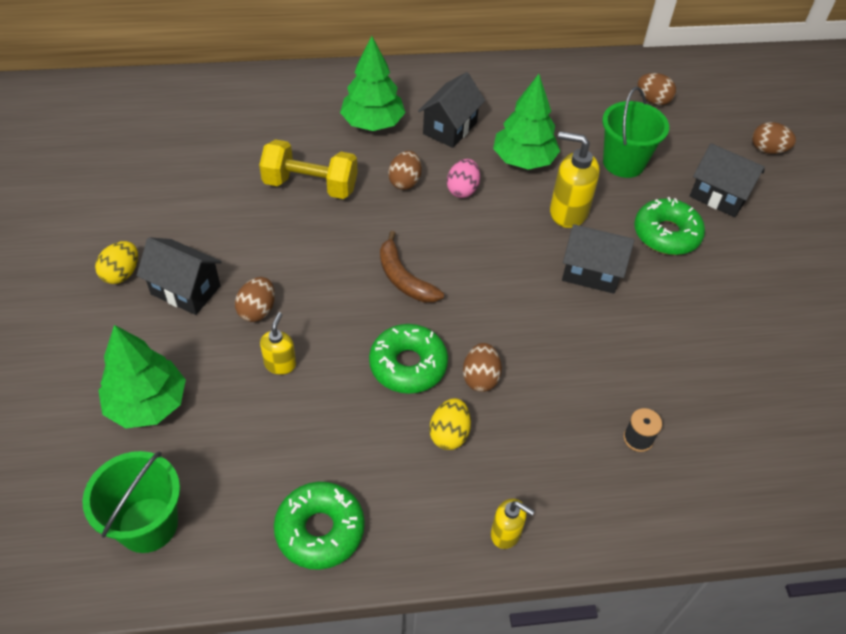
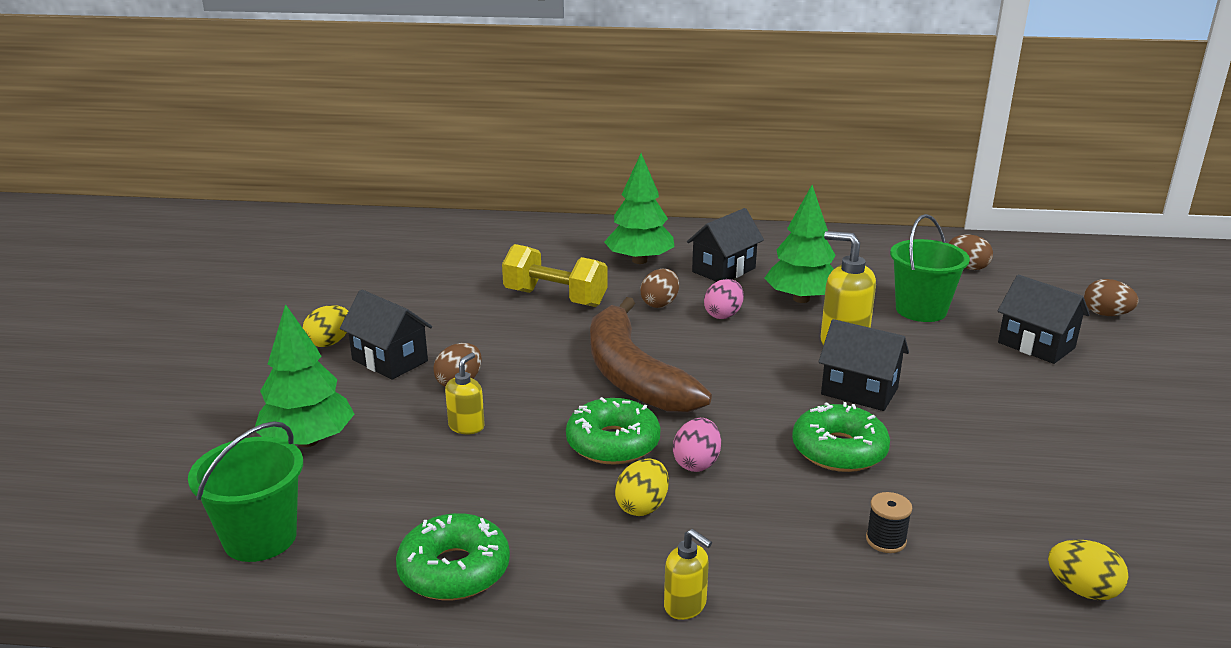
camera: 15 degrees right, 25 degrees down
(403, 278) = (632, 374): brown banana -> brown banana, size x1.88
(480, 378) = (696, 463): brown egg -> pink egg
(666, 234) = (962, 369): green donut -> green donut (839, 450)
(780, 464) = (1082, 590): none -> yellow egg

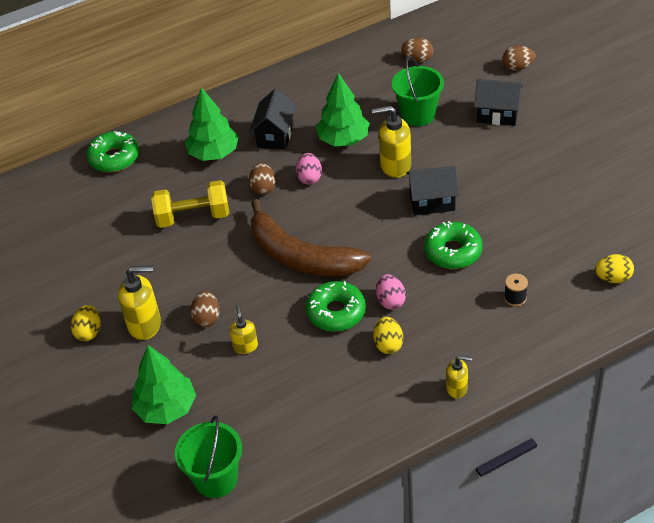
camera: 30 degrees left, 20 degrees up
(390, 360) = (145, 325): black house -> yellow soap dispenser
(454, 570) = (334, 435): green donut -> green donut (114, 158)

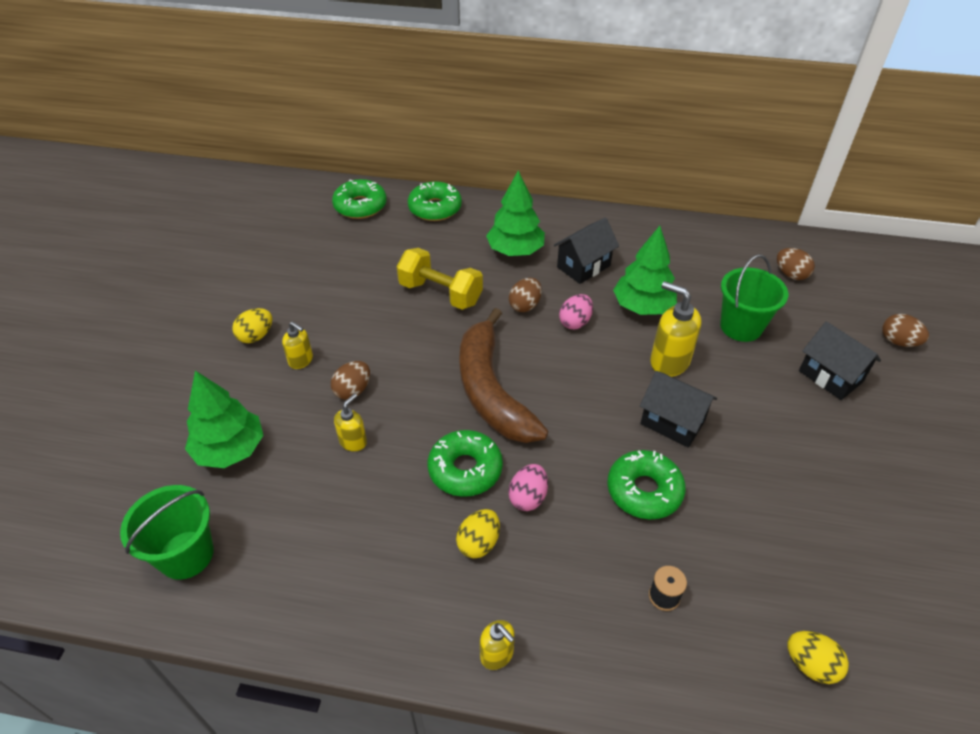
camera: 35 degrees right, 0 degrees up
(50, 192) = (360, 206): none -> green donut
(145, 325) = (301, 360): yellow soap dispenser -> yellow soap dispenser, size x0.58

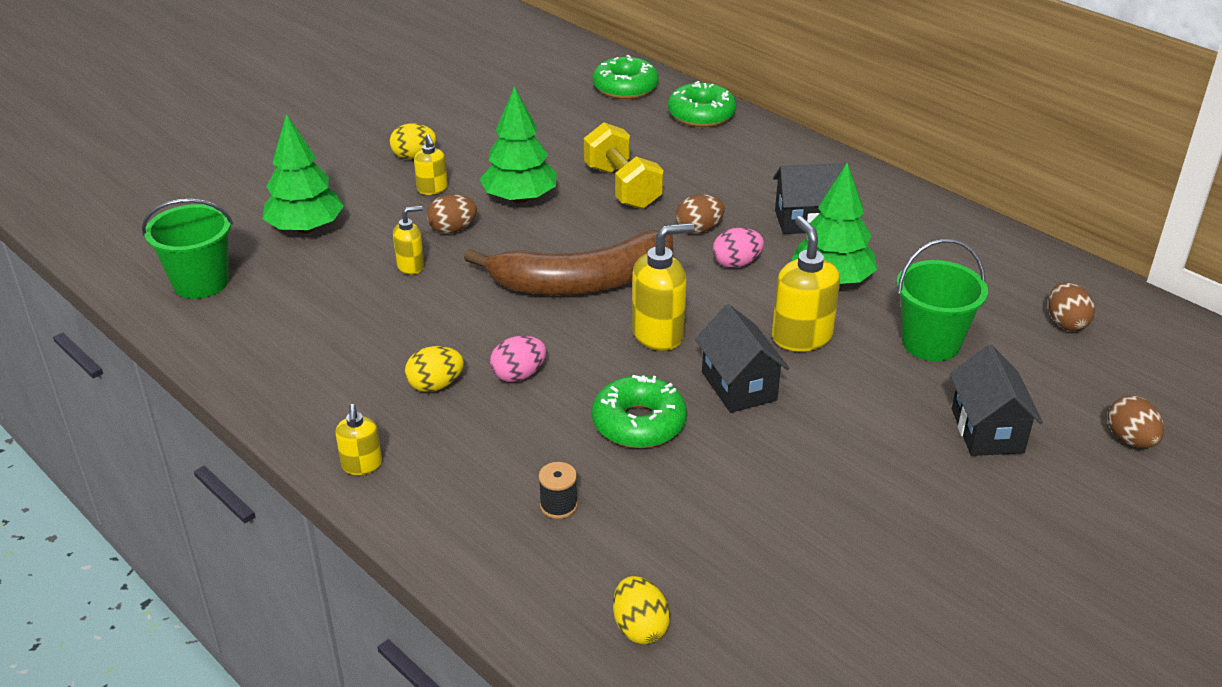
camera: 35 degrees right, 10 degrees down
(465, 469) = (485, 329): green donut -> none
(491, 390) = (581, 282): brown banana -> brown banana turned 120 degrees counterclockwise
(515, 250) = (746, 180): green tree -> green tree (520, 198)
(584, 407) = (658, 334): none -> yellow soap dispenser

